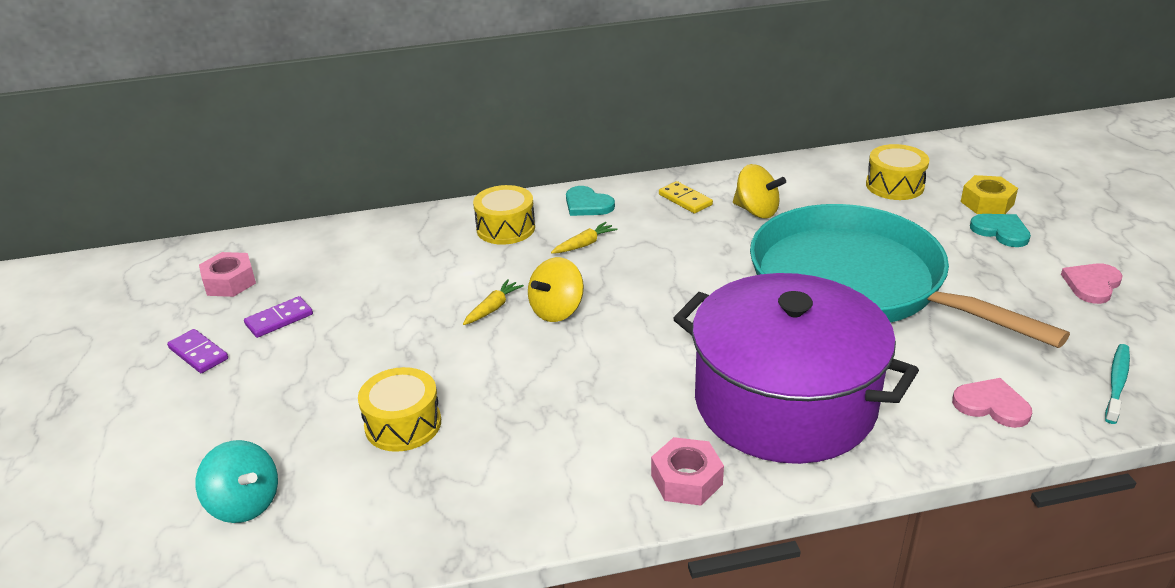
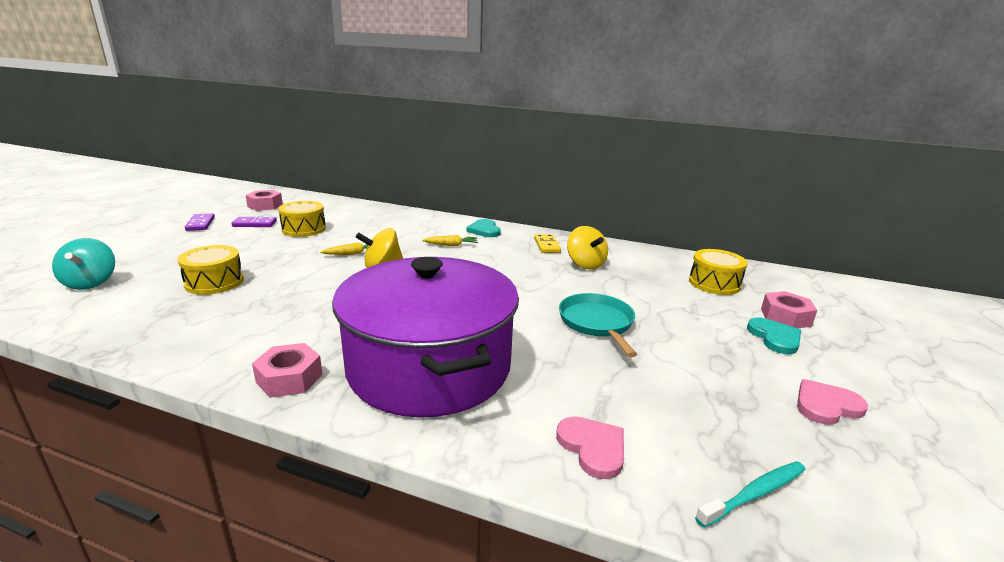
camera: 30 degrees right, 10 degrees down
(505, 228) = (422, 226): yellow drum -> yellow drum (304, 229)
(855, 283) = (597, 323): turquoise pan -> turquoise pan, size x0.44
(987, 203) = (785, 317): yellow nut -> pink nut

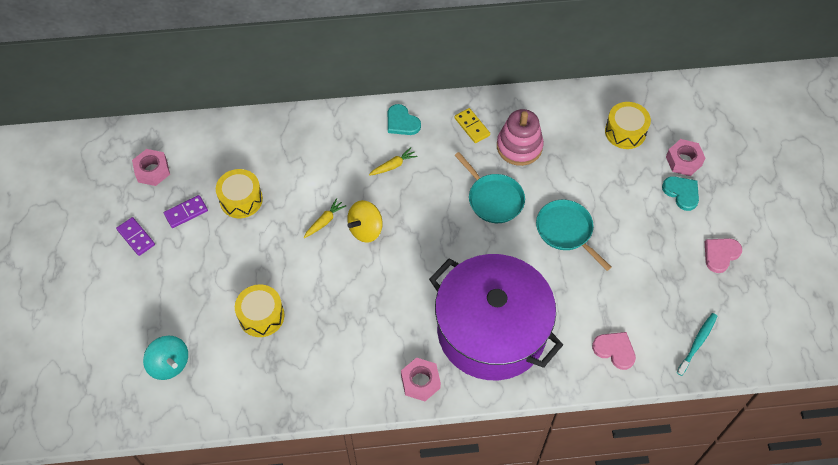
camera: 25 degrees left, 35 degrees up
(529, 283) = (493, 199): none -> turquoise pan
(585, 264) = (519, 147): yellow spinning top -> pink stacking toy

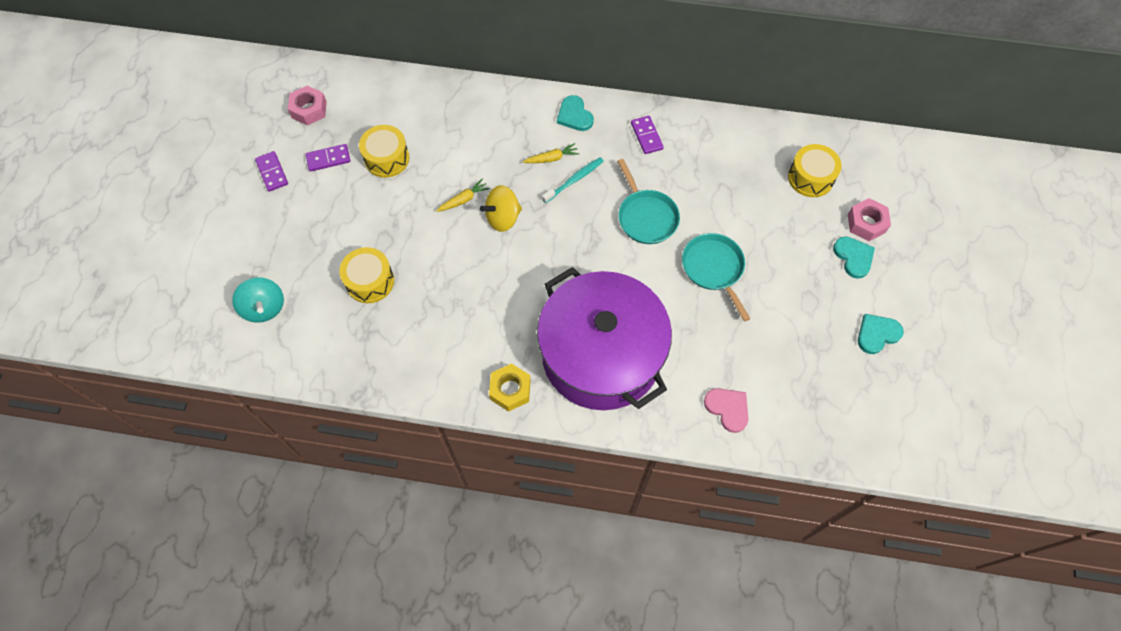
camera: 15 degrees right, 5 degrees up
(420, 382) = (510, 390): pink nut -> yellow nut
(472, 127) = (646, 136): yellow domino -> purple domino
(519, 147) = (690, 168): pink stacking toy -> none
(697, 343) = (821, 424): turquoise toothbrush -> turquoise toothbrush (574, 180)
(720, 254) = (877, 334): pink heart -> turquoise heart

